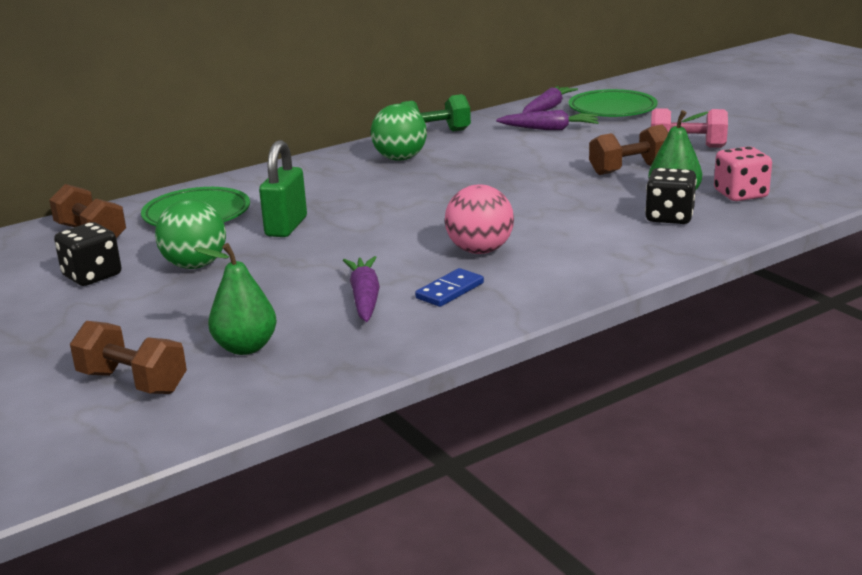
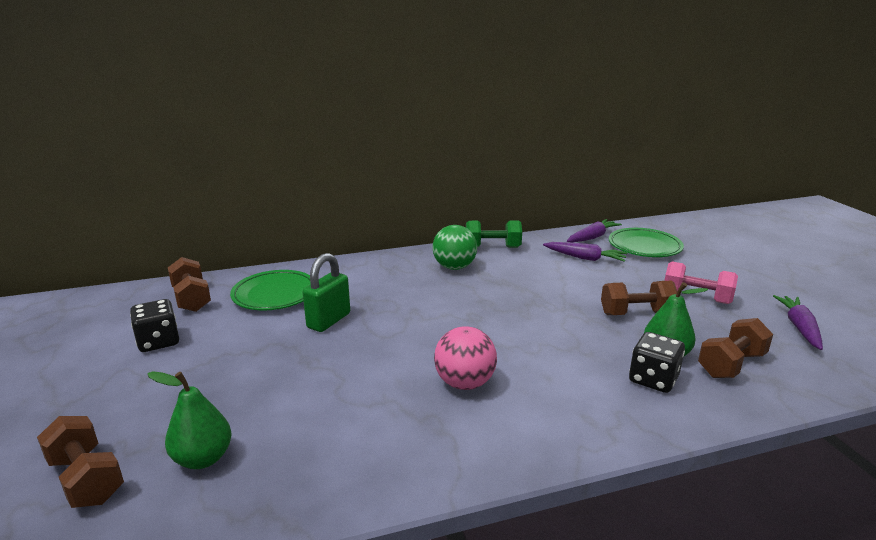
camera: 15 degrees right, 0 degrees up
(195, 265) = (236, 348): green ball -> none
(364, 298) = (337, 419): purple carrot -> purple carrot (799, 327)
(449, 291) = (413, 429): blue domino -> none
(740, 194) = (731, 364): pink dice -> brown dumbbell

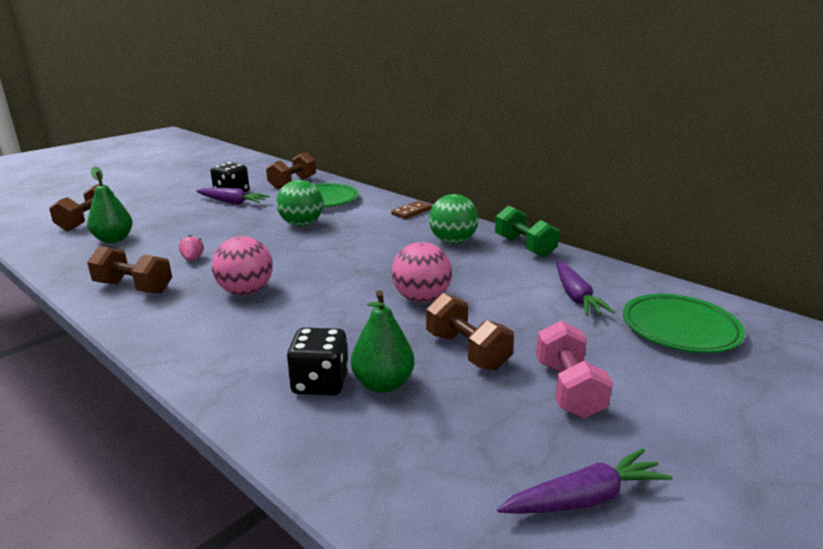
camera: 60 degrees right, 0 degrees up
(329, 321) = (301, 224): green padlock -> green ball
(347, 403) = (192, 259): none -> pink strawberry
(369, 264) = (411, 212): none -> brown domino
(546, 307) = (421, 298): none -> pink ball
(592, 237) = (647, 290): purple carrot -> purple carrot (232, 202)
(731, 364) = (400, 436): brown dumbbell -> brown dumbbell (134, 287)

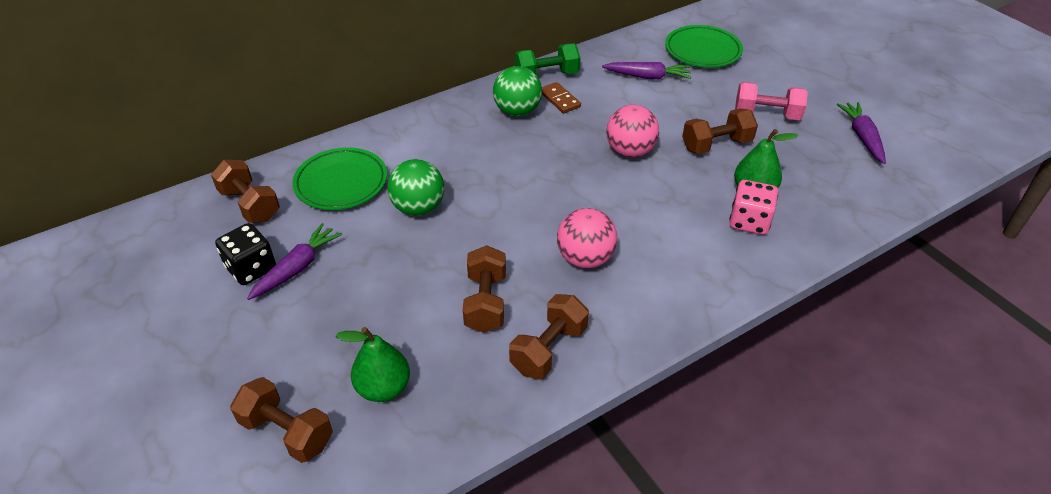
camera: 75 degrees left, 20 degrees up
(192, 259) = (485, 302): pink strawberry -> brown dumbbell
(320, 383) = (749, 221): black dice -> pink dice
(411, 212) = (423, 122): brown domino -> brown domino (559, 99)

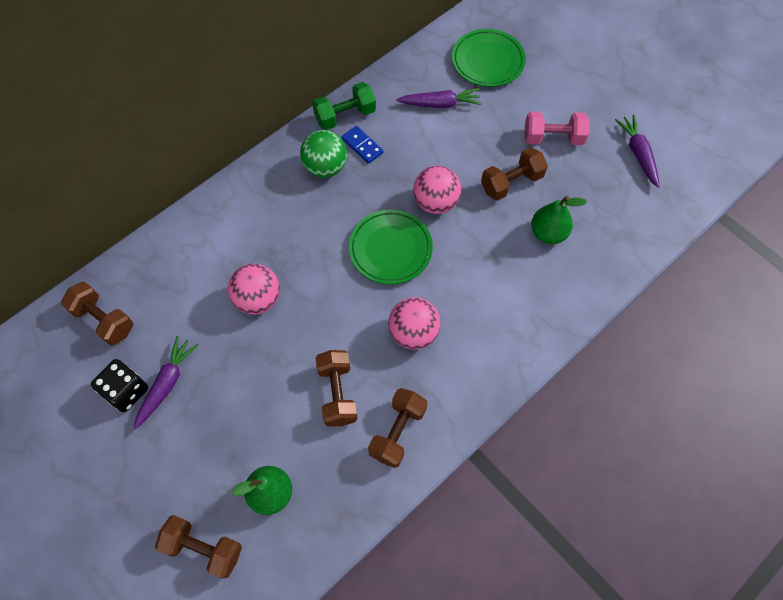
camera: 10 degrees left, 20 degrees up
(341, 183) = (181, 281): green plate -> green plate (390, 249)
(418, 208) = (258, 299): green ball -> pink ball
(559, 99) = (362, 146): brown domino -> blue domino
(749, 221) = (547, 269): pink dice -> none

